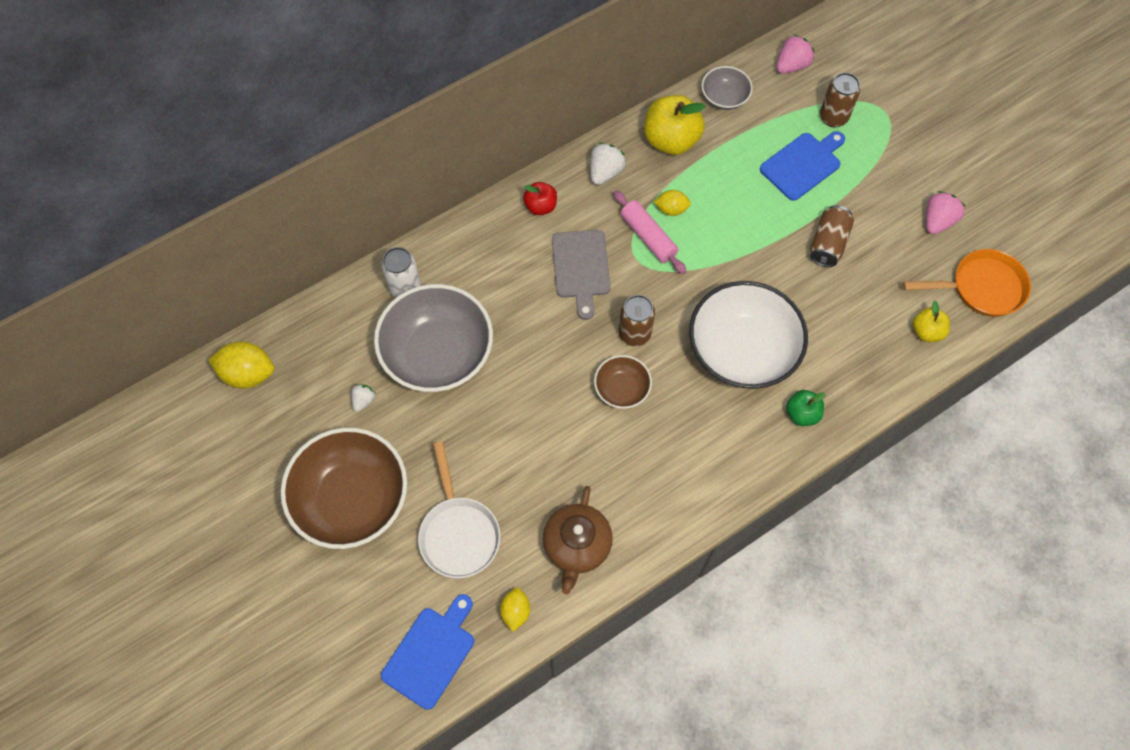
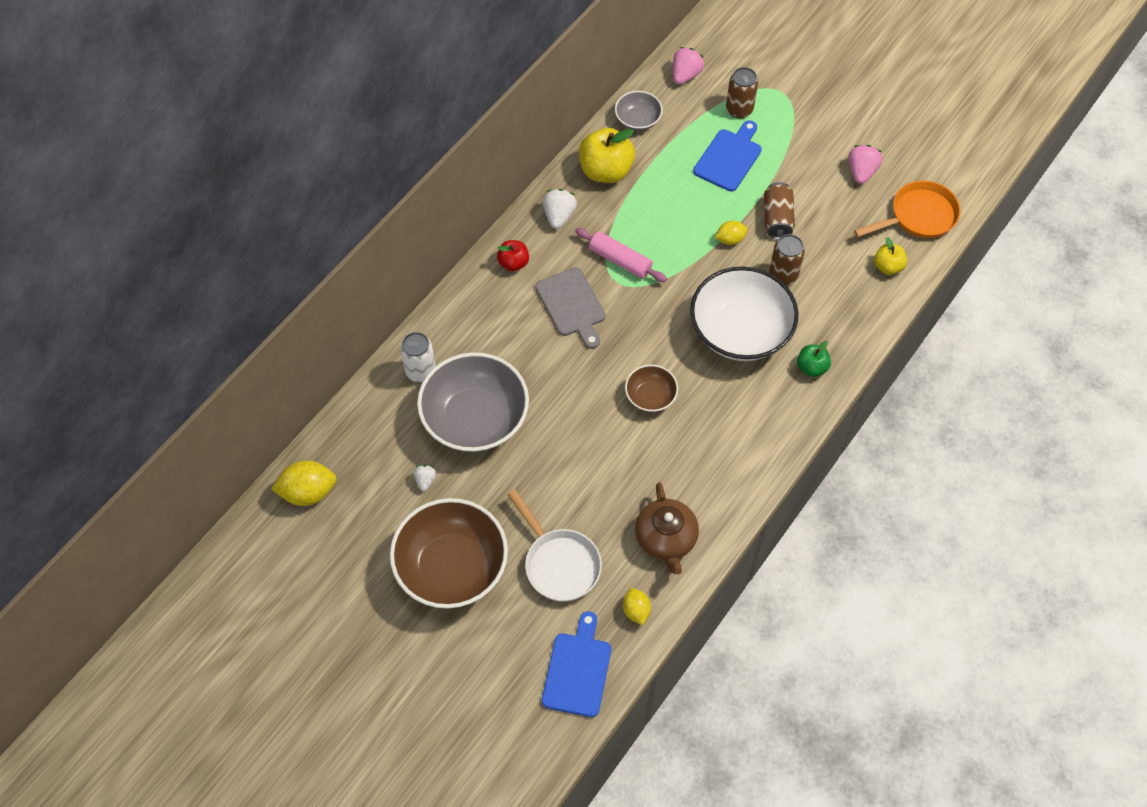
camera: 20 degrees left, 5 degrees down
(634, 334) = (642, 346): brown can -> brown can (783, 275)
(671, 209) = (630, 230): yellow lemon -> yellow lemon (730, 239)

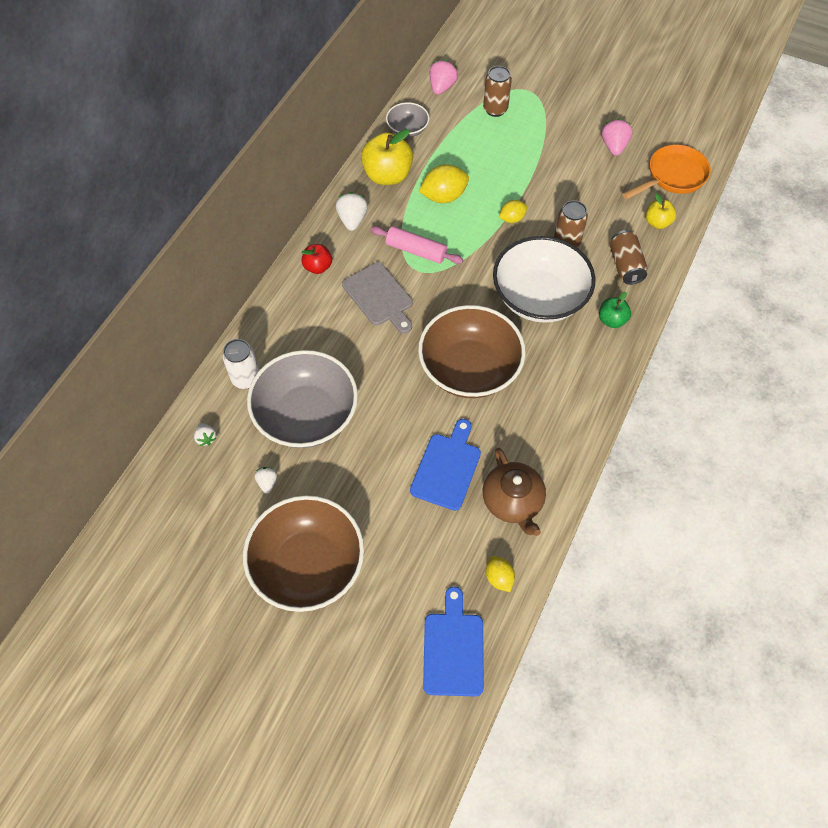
camera: 10 degrees left, 0 degrees up
(308, 492) = (151, 513): yellow lemon -> yellow lemon (443, 196)
(372, 426) = (206, 438): none -> white strawberry
(559, 563) = (414, 543): white pan -> none
(650, 396) = (469, 369): brown bowl -> brown bowl, size x2.05
(729, 158) = (495, 150): blue cutting board -> blue cutting board (447, 468)
(777, 219) = (549, 195): brown can -> brown can (625, 265)

